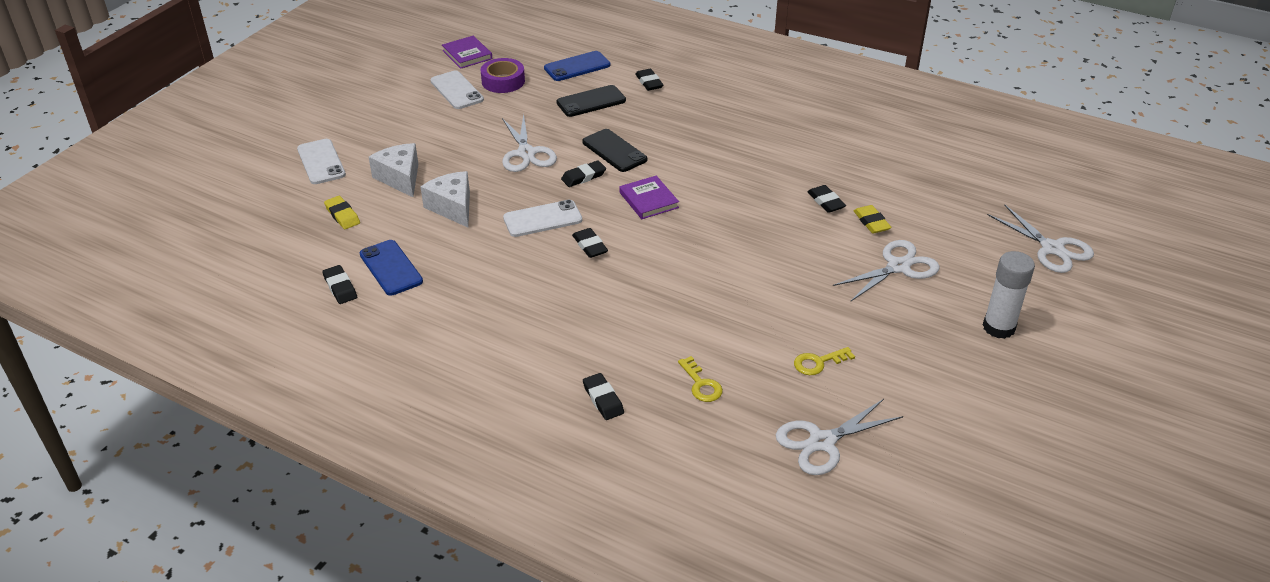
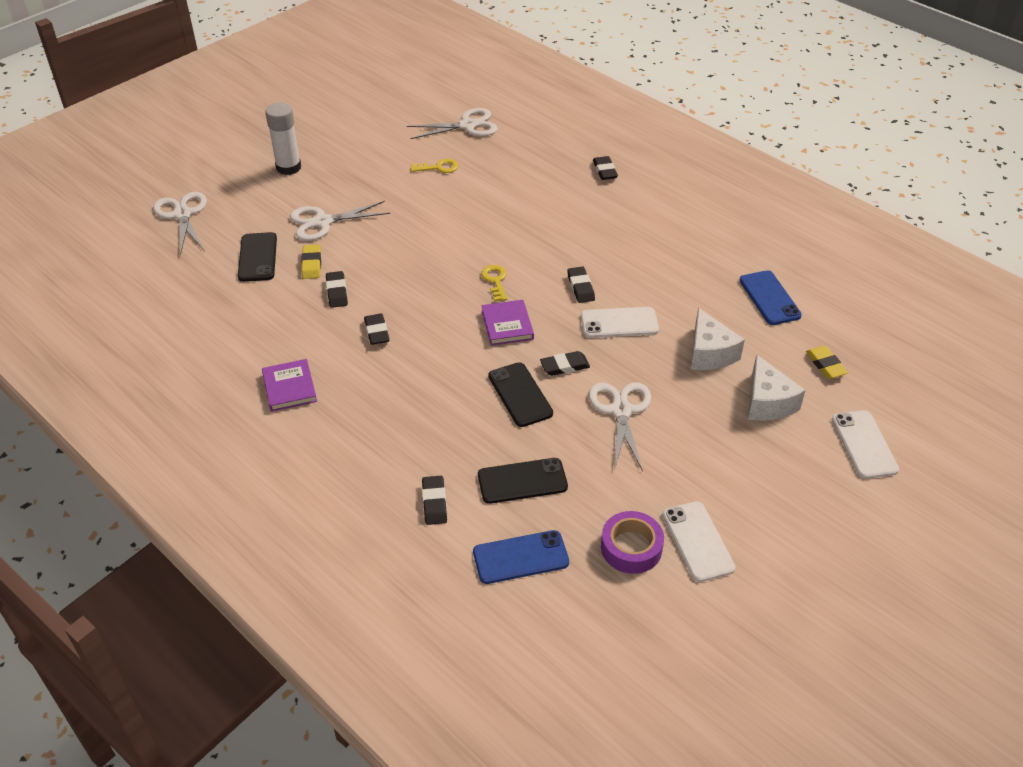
camera: 165 degrees left, 5 degrees up
(340, 287) = (814, 287): black eraser -> black eraser (377, 332)
(467, 54) = (678, 624): purple book -> purple book (289, 387)
(701, 384) = (531, 168): yellow key -> yellow key (495, 281)
(930, 219) = (257, 257): none -> black phone

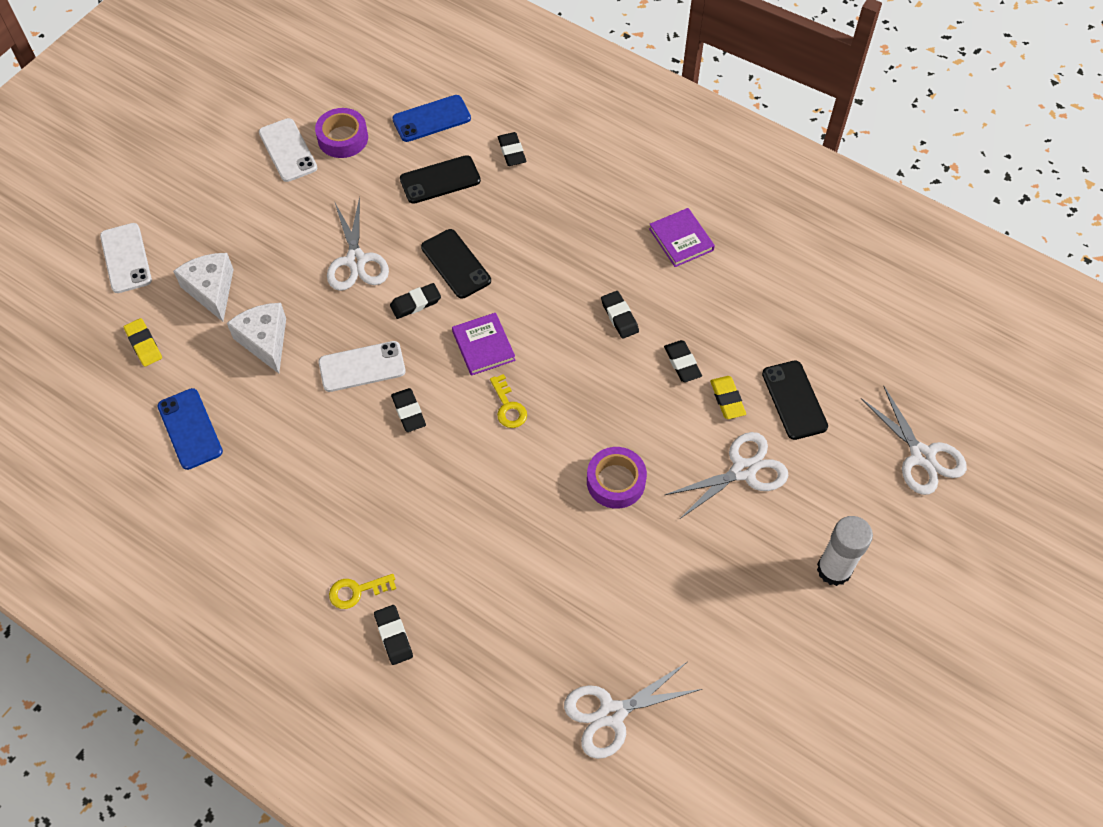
camera: 170 degrees right, 15 degrees up
(423, 227) = (616, 481): none -> purple tape
(439, 167) = (628, 604): yellow key -> yellow key (356, 591)

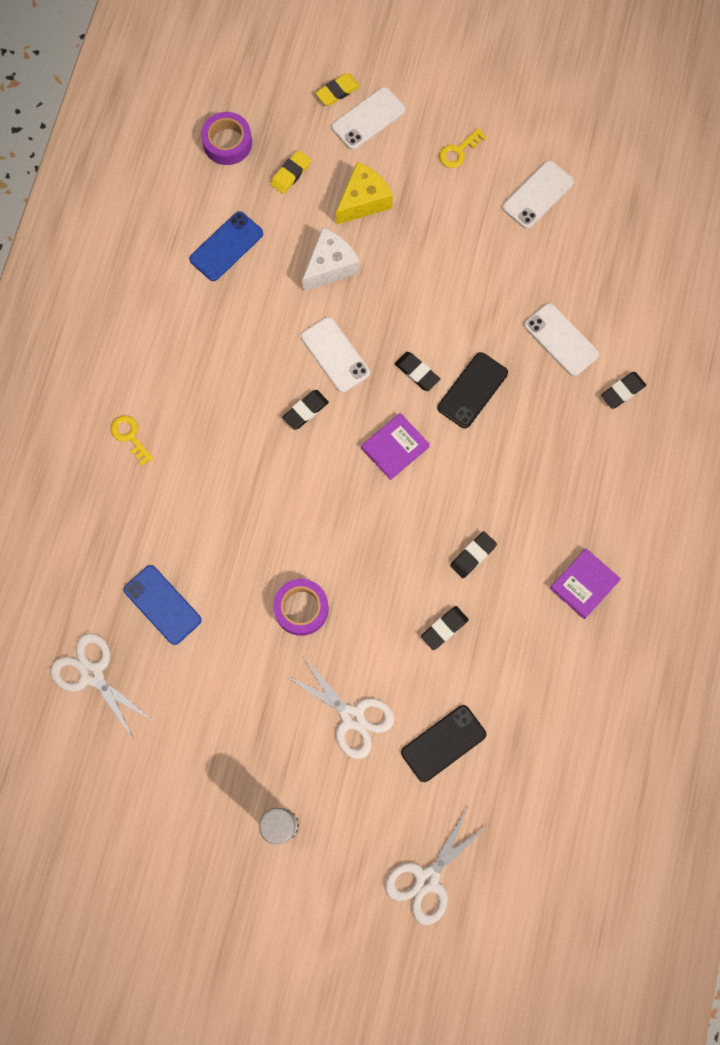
camera: 70 degrees right, 15 degrees up
(211, 290) = (363, 201): white cheese -> yellow cheese
(343, 138) = (572, 235): purple tape -> purple tape (227, 142)
(356, 260) = (441, 304): white scissors -> none
(393, 636) = (102, 480): black eraser -> none
(431, 119) = (630, 304): blue phone -> blue phone (162, 605)
(440, 180) = (561, 340): black phone -> white phone
(508, 407) = (341, 491): yellow key -> yellow key (458, 151)
(727, 399) = (421, 681): yellow eraser -> yellow eraser (337, 91)

